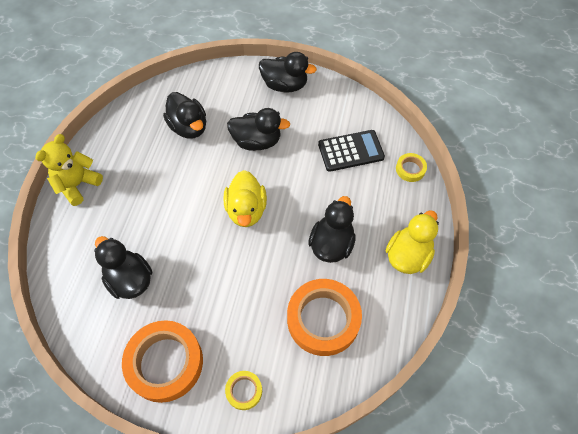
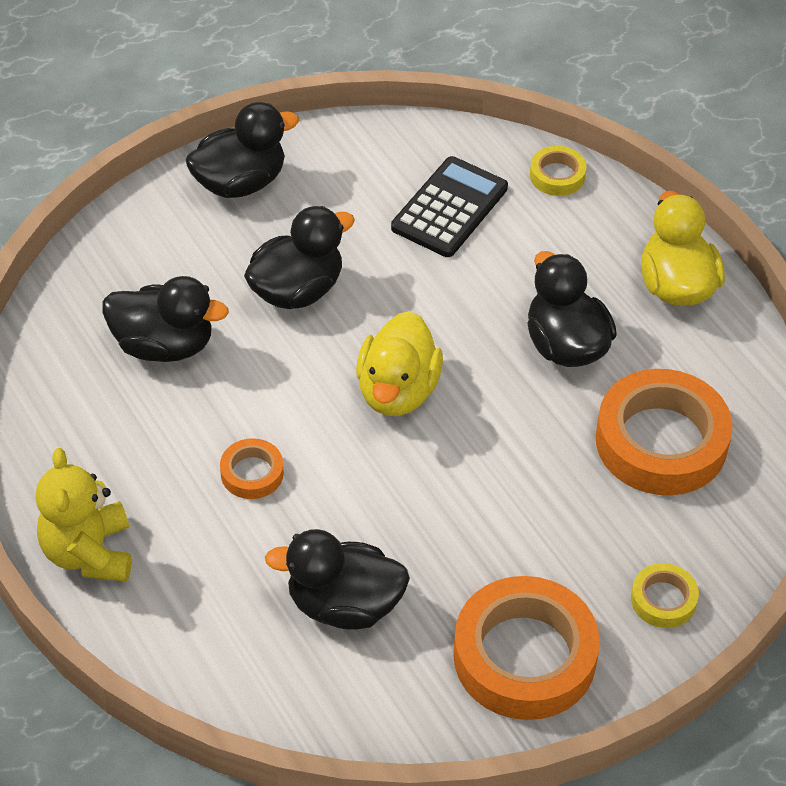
camera: 45 degrees left, 10 degrees down
(160, 200) = (252, 473): none -> orange tape
(246, 210) = (397, 391): yellow duck -> yellow duck turned 60 degrees clockwise

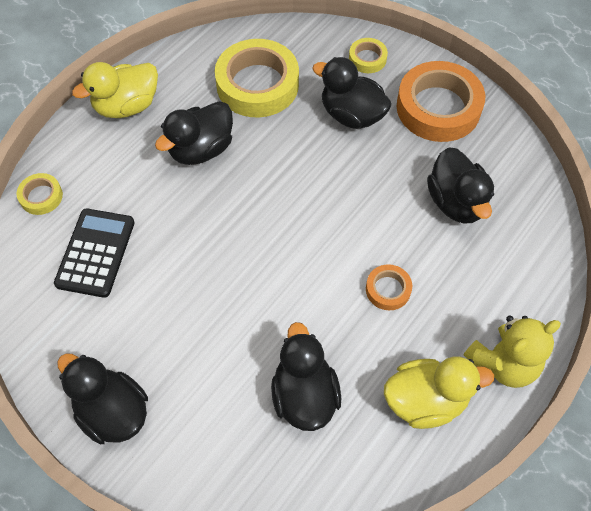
camera: 110 degrees left, 10 degrees up
(297, 290) = (214, 324): black duck -> black duck (351, 115)
(397, 391) = (280, 229): yellow duck -> yellow duck (425, 400)
(449, 208) = (95, 253): black calculator -> black calculator turned 90 degrees clockwise
(661, 441) = (257, 84): orange tape -> yellow tape

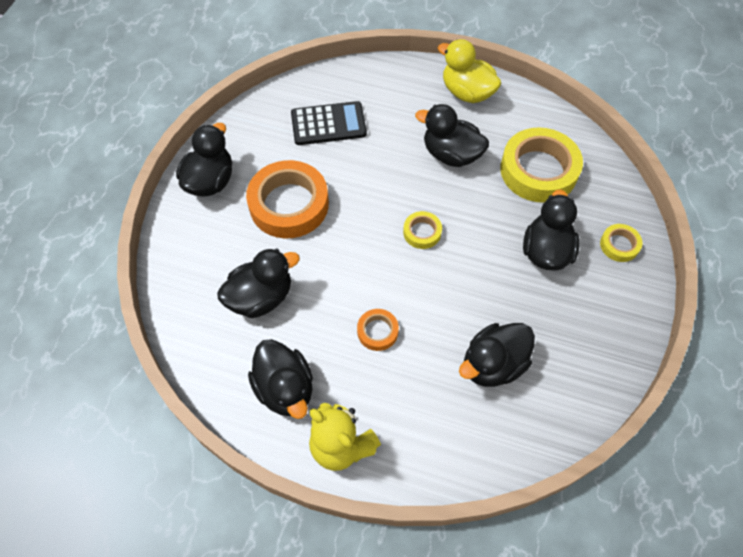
camera: 70 degrees right, 0 degrees up
(41, 196) = (361, 75): yellow tape -> yellow tape (422, 232)
(425, 400) = (285, 389): yellow duck -> black duck
(438, 108) = (595, 321): orange tape -> orange tape (289, 204)

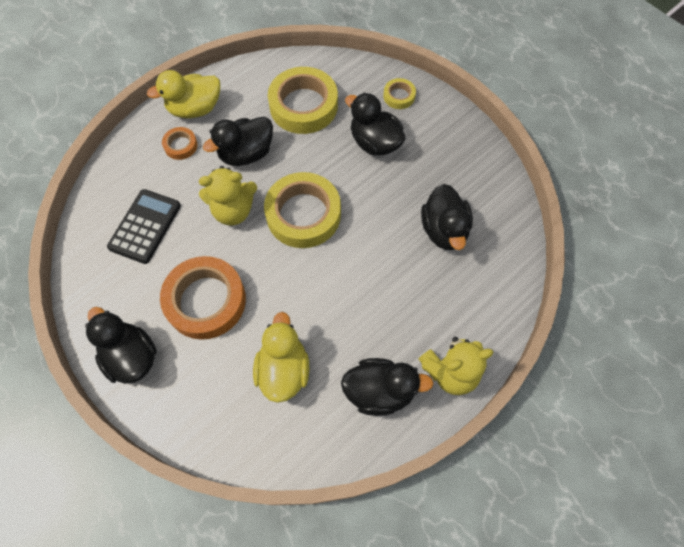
camera: 60 degrees left, 5 degrees up
(261, 297) = (283, 370): black duck -> yellow duck
(377, 331) = (370, 294): orange tape -> orange tape (180, 145)
(387, 177) = (233, 210): none -> yellow teddy bear
(422, 232) = (303, 214): yellow tape -> yellow tape, size x2.13

